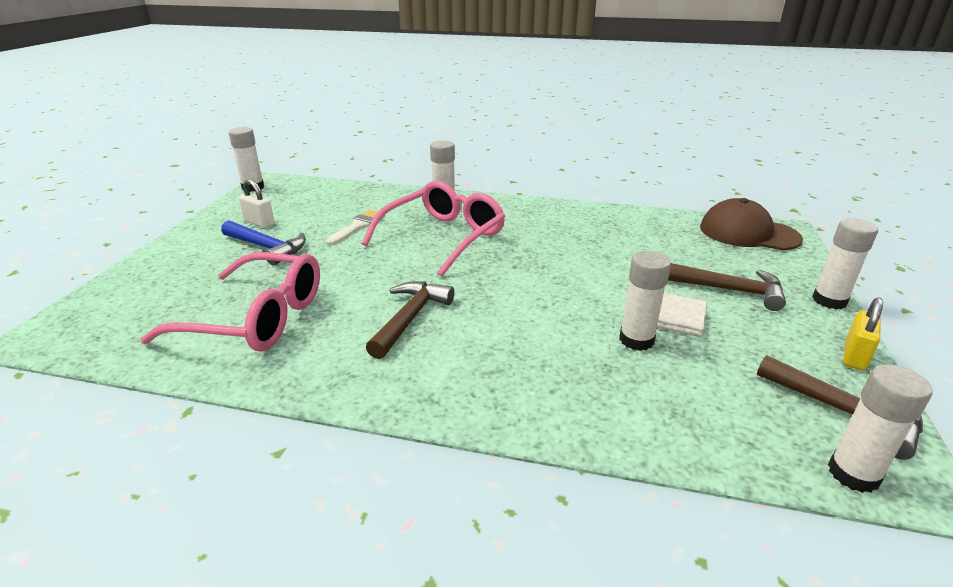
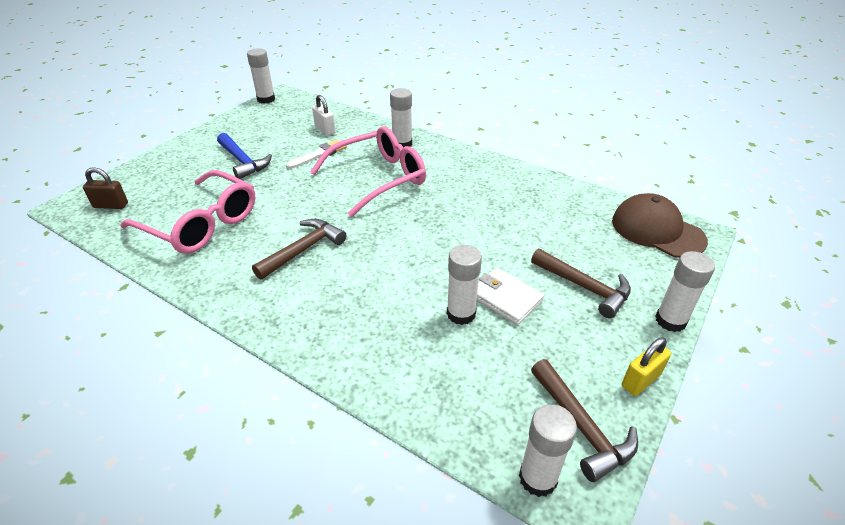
camera: 20 degrees right, 10 degrees up
(108, 323) = (111, 205): none -> brown padlock
(259, 223) = (251, 136): white padlock -> white padlock (325, 130)

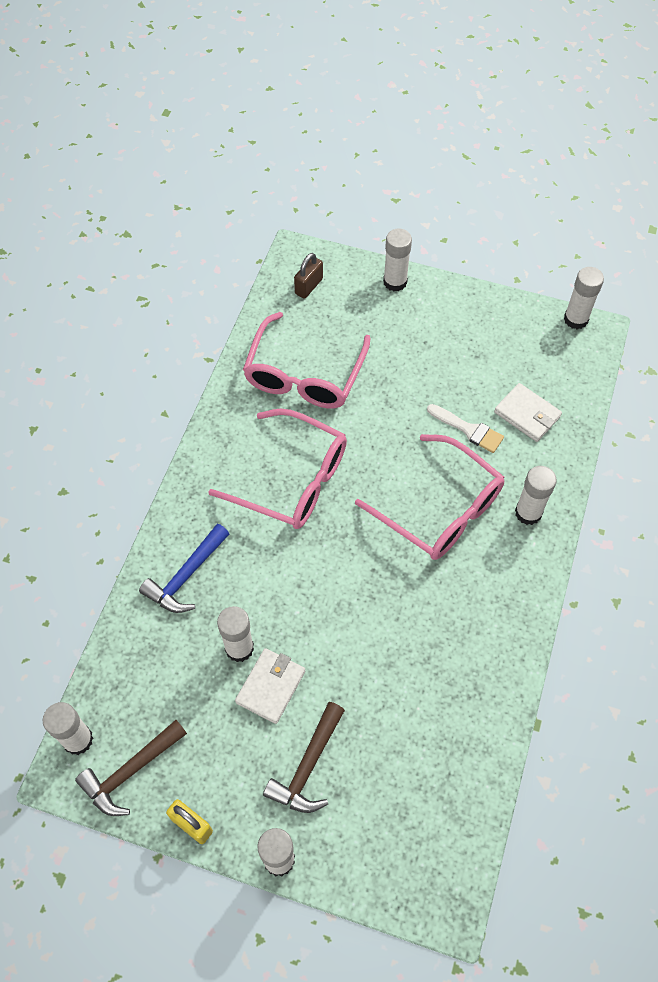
camera: 75 degrees right, 20 degrees up
(111, 205) = (308, 286): brown padlock -> brown padlock turned 45 degrees clockwise
(157, 161) = (395, 282): none -> white glue stick
(243, 161) = (424, 360): blue hammer -> blue hammer (186, 576)
(303, 249) = (292, 479): brown hammer -> pink glasses
(325, 130) = (527, 414): white padlock -> white wallet
(657, 230) = (438, 853): brown cap -> none

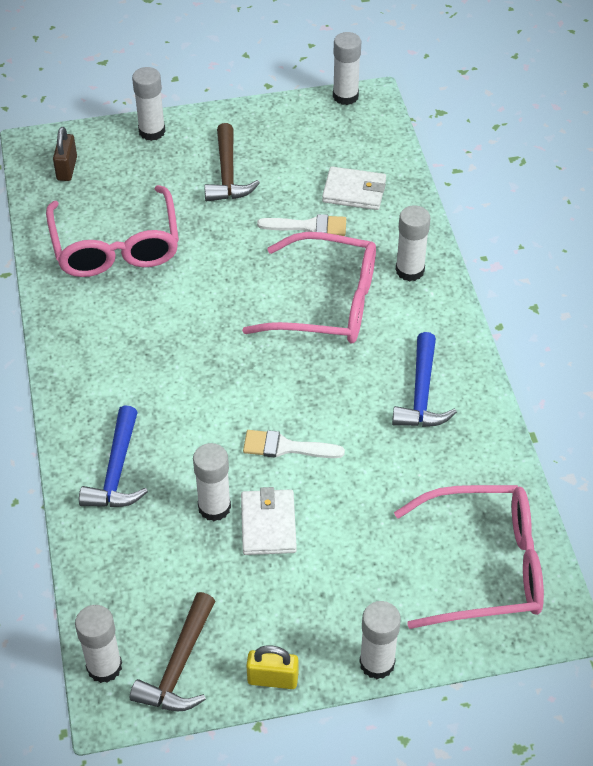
camera: 30 degrees left, 10 degrees down
(292, 479) = (166, 341): pink glasses -> pink glasses (484, 566)
(308, 767) = (350, 573): brown hammer -> brown hammer (227, 174)
(326, 624) = (286, 447): none -> white brush
(466, 635) = (421, 394): none -> blue hammer

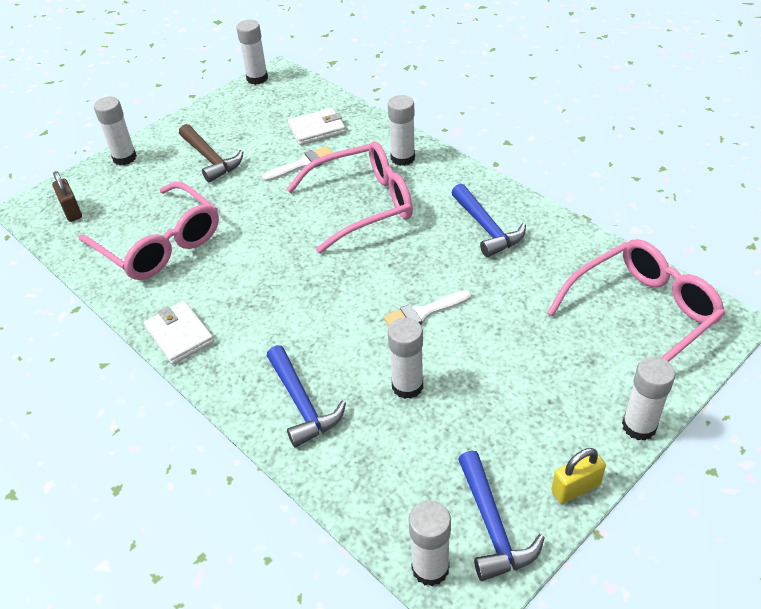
camera: 30 degrees left, 5 degrees down
(179, 666) = (493, 526): brown hammer -> blue hammer
(268, 525) = (461, 375): white wallet -> white wallet (179, 335)

